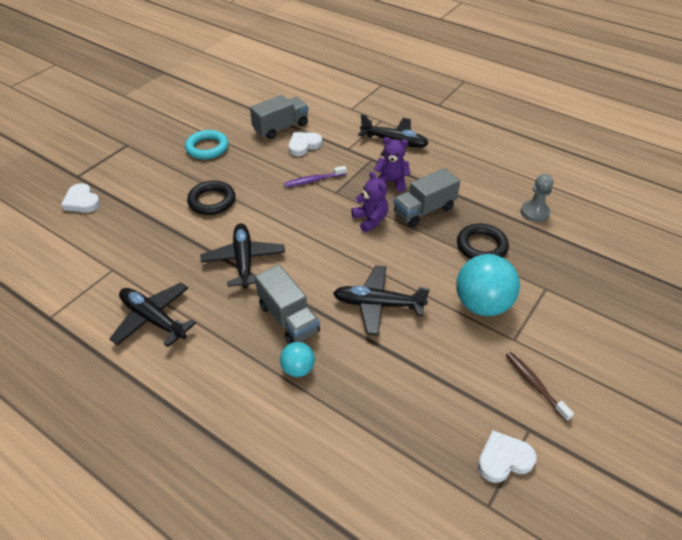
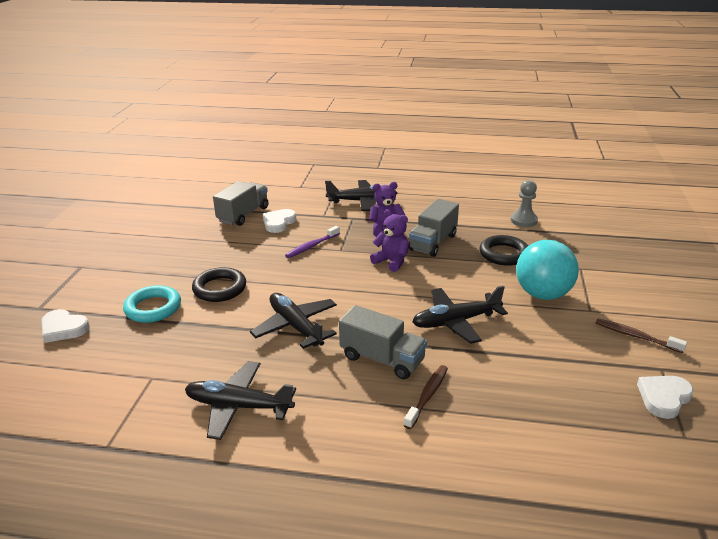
camera: 25 degrees left, 15 degrees down
(207, 148) = (178, 248): turquoise ring -> turquoise ring (153, 308)
(298, 369) = (427, 396): turquoise ball -> brown toothbrush

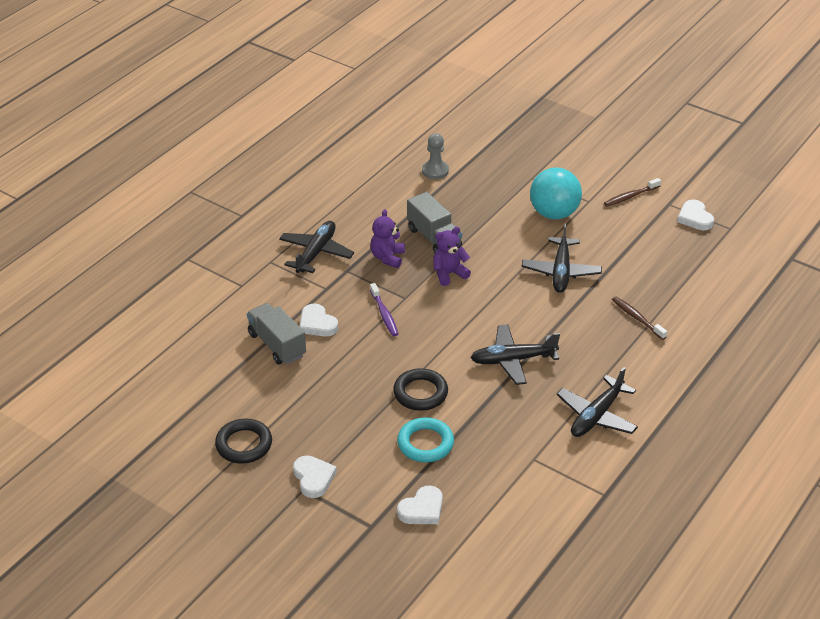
camera: 65 degrees left, 10 degrees up
(93, 267) = (313, 478): none -> white heart
(382, 359) = (584, 326): grey truck -> none
(504, 254) = (483, 207): black ring -> black ring (244, 444)

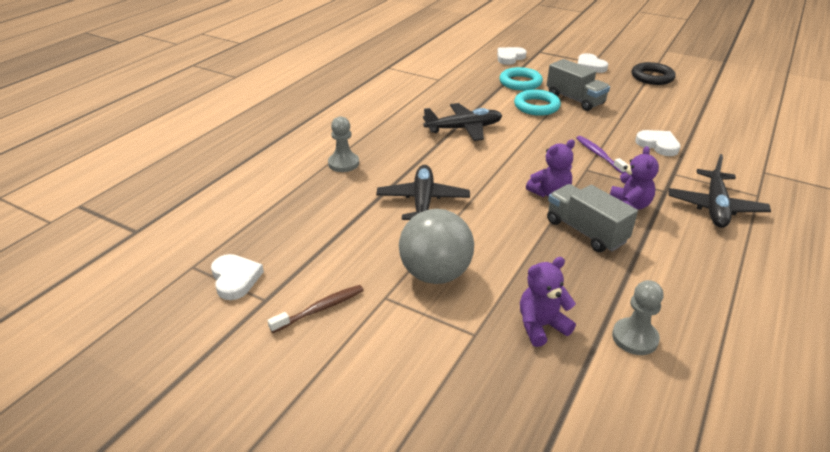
camera: 175 degrees right, 5 degrees down
(277, 345) = (681, 129): grey truck -> grey truck (575, 99)
(420, 393) = (536, 106): black ring -> turquoise ring
(490, 180) = (541, 326): none -> purple teddy bear
(554, 213) = (435, 274): turquoise ball -> grey ball
(596, 416) = (390, 100): black plane -> none
(637, 318) = (343, 163): brown toothbrush -> grey pawn

